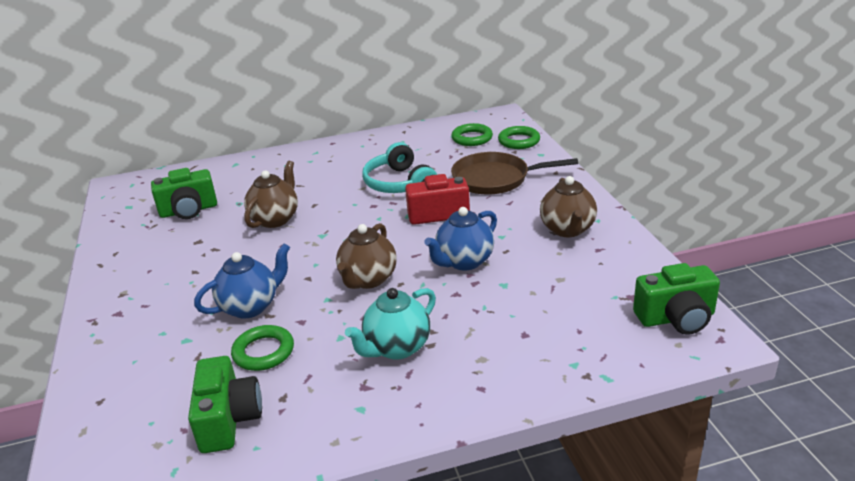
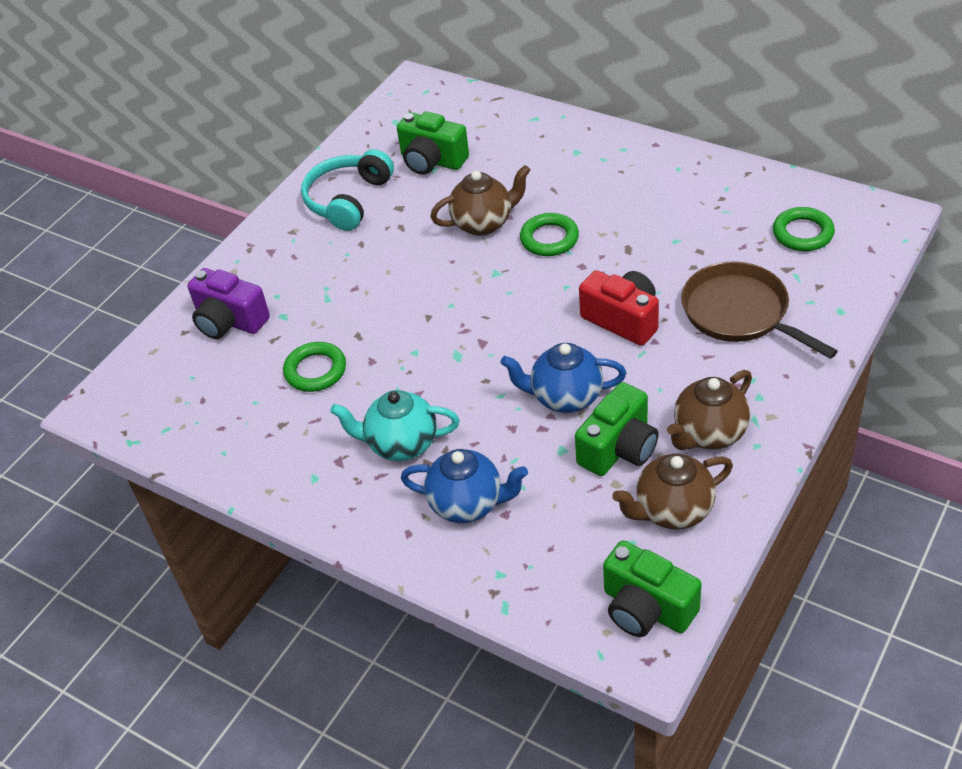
camera: 50 degrees right, 15 degrees up
(138, 370) = (229, 321): none -> purple camera
(229, 420) = (233, 415): green camera -> green camera (619, 448)
(250, 306) = (356, 316): blue teapot -> blue teapot (467, 504)
(368, 279) = (467, 355): brown teapot -> brown teapot (673, 511)
(399, 183) = (641, 252): turquoise headphones -> turquoise headphones (348, 200)
(519, 141) = (847, 273): green ring -> green ring (549, 238)

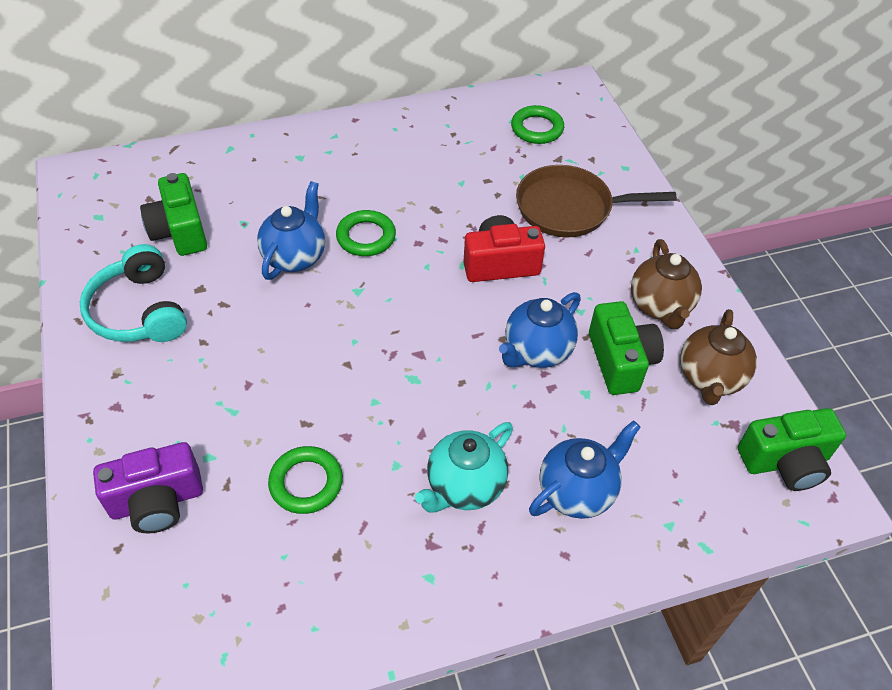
camera: 55 degrees left, 5 degrees up
(432, 161) = (180, 231): green camera -> green camera turned 90 degrees clockwise
(483, 223) = (295, 257): brown teapot -> blue teapot

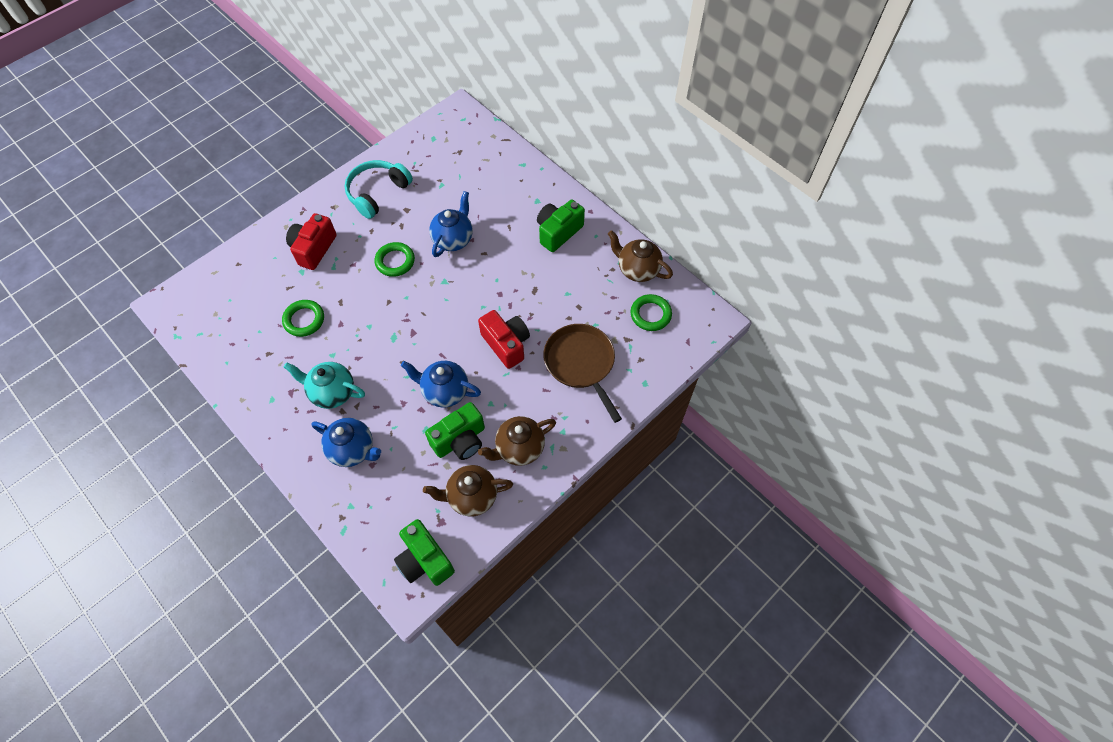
camera: 65 degrees right, 10 degrees up
(157, 501) = (268, 265): purple camera -> none
(177, 426) = (313, 249): none -> red camera
(180, 231) = (442, 178): green camera -> green camera (558, 232)
(295, 257) = (453, 239): blue teapot -> blue teapot turned 60 degrees counterclockwise
(366, 237) = (489, 265): green ring -> green ring (395, 261)
(469, 115) = (637, 270): none -> brown teapot

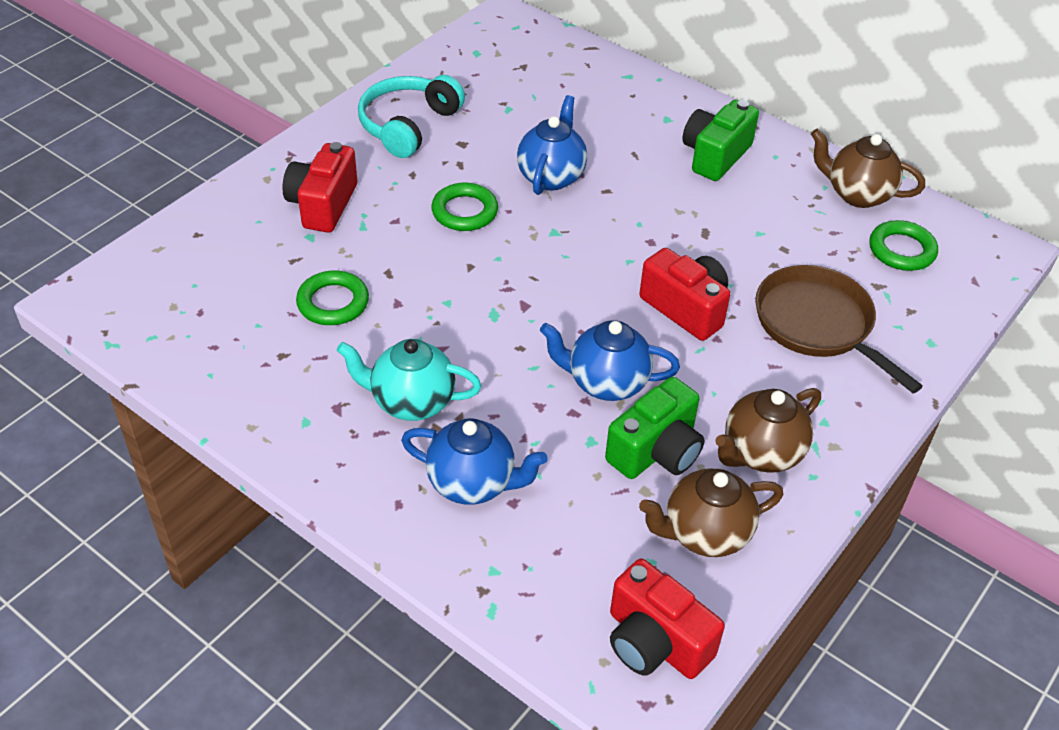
camera: 10 degrees left, 15 degrees down
(424, 560) = (655, 642): green camera -> red camera

